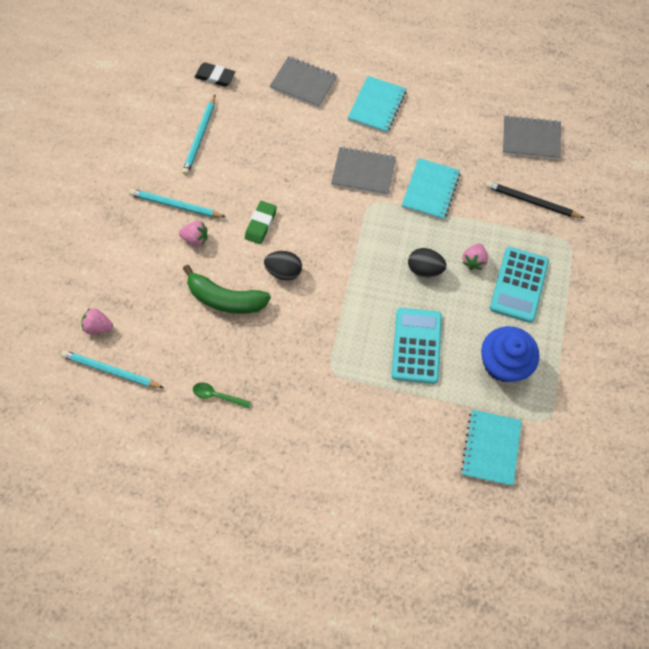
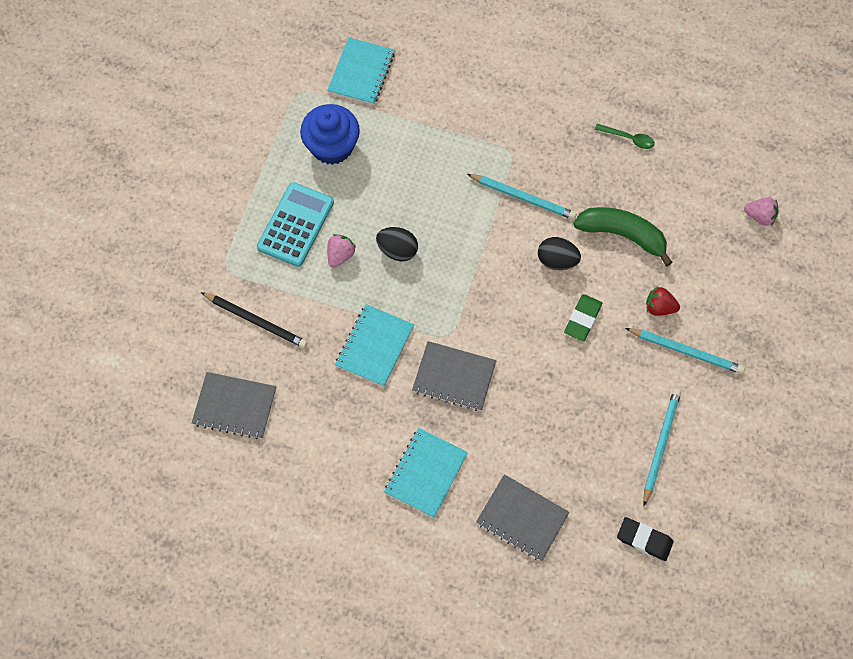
camera: 175 degrees left, 0 degrees up
(111, 371) = (740, 170): turquoise pencil -> turquoise pencil (523, 197)
(196, 238) = (659, 307): pink strawberry -> red strawberry
(416, 345) = (419, 170): turquoise calculator -> none

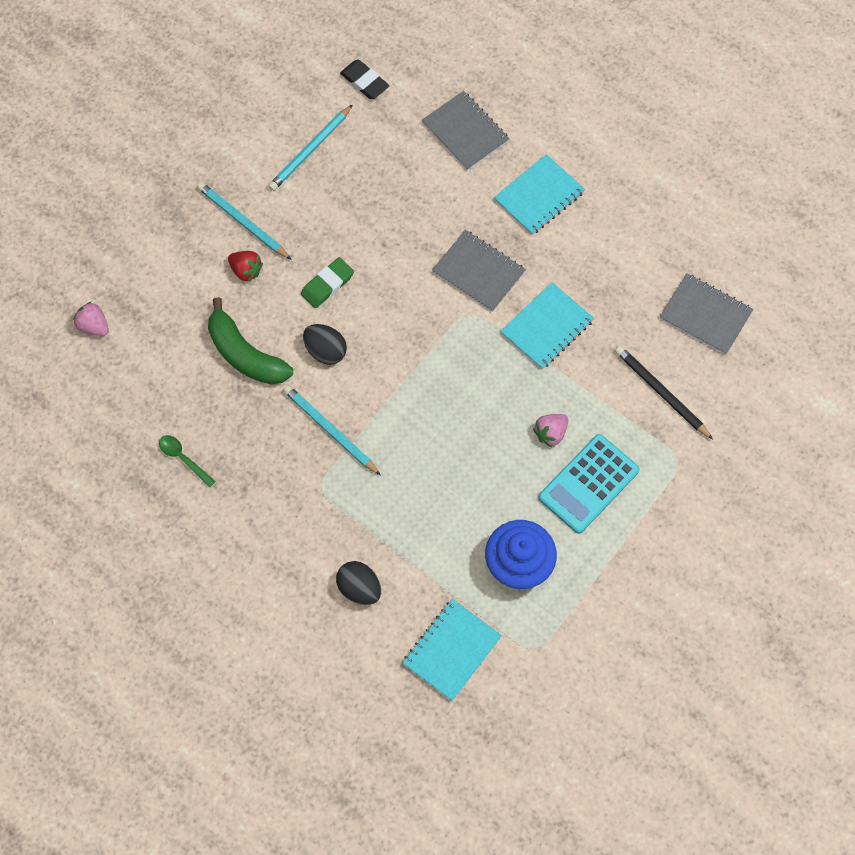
camera: 160 degrees left, 0 degrees up
(397, 250) = (488, 418): black egg -> black egg (359, 588)

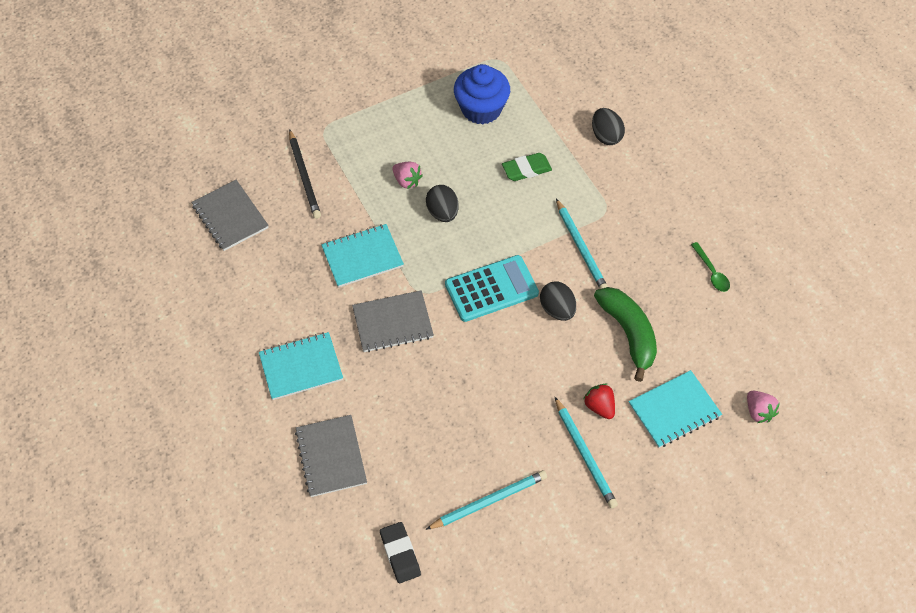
camera: 155 degrees left, 10 degrees down
(327, 285) = (530, 364): green eraser -> green eraser (526, 169)
(451, 650) = (557, 78): turquoise notebook -> turquoise notebook (674, 410)
(478, 272) = (393, 323): grey notebook -> grey notebook turned 75 degrees counterclockwise
(493, 411) = (442, 213): none -> black egg
(550, 433) = (407, 181): pink strawberry -> pink strawberry turned 60 degrees clockwise
(588, 484) = (399, 138): turquoise calculator -> turquoise calculator (491, 289)

